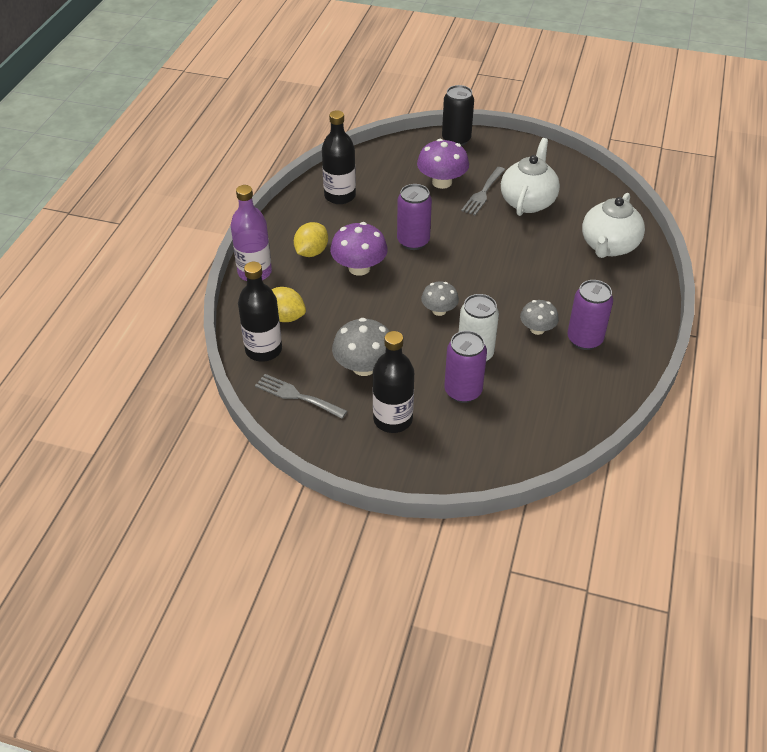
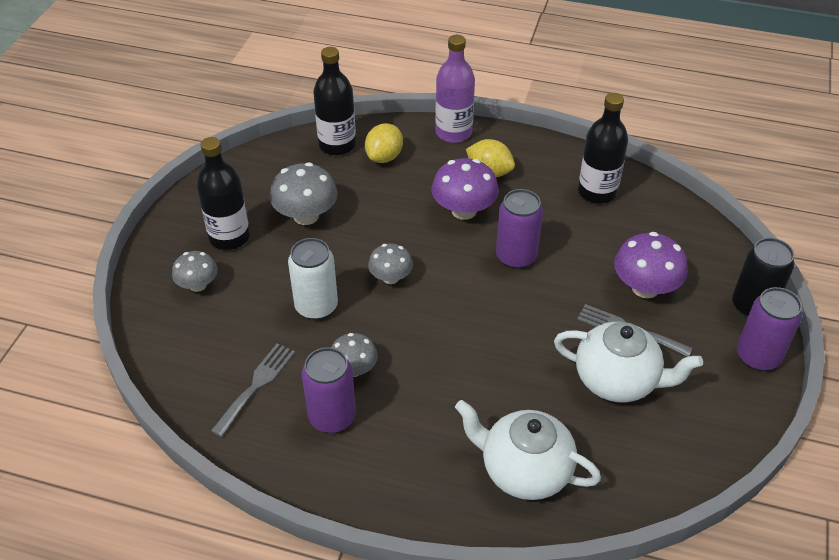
camera: 90 degrees right, 0 degrees up
(296, 396) = (272, 169): grey fork -> grey fork (256, 385)
(455, 436) = (198, 285): none -> grey mushroom
(463, 391) = (260, 293): purple can -> purple can (757, 357)

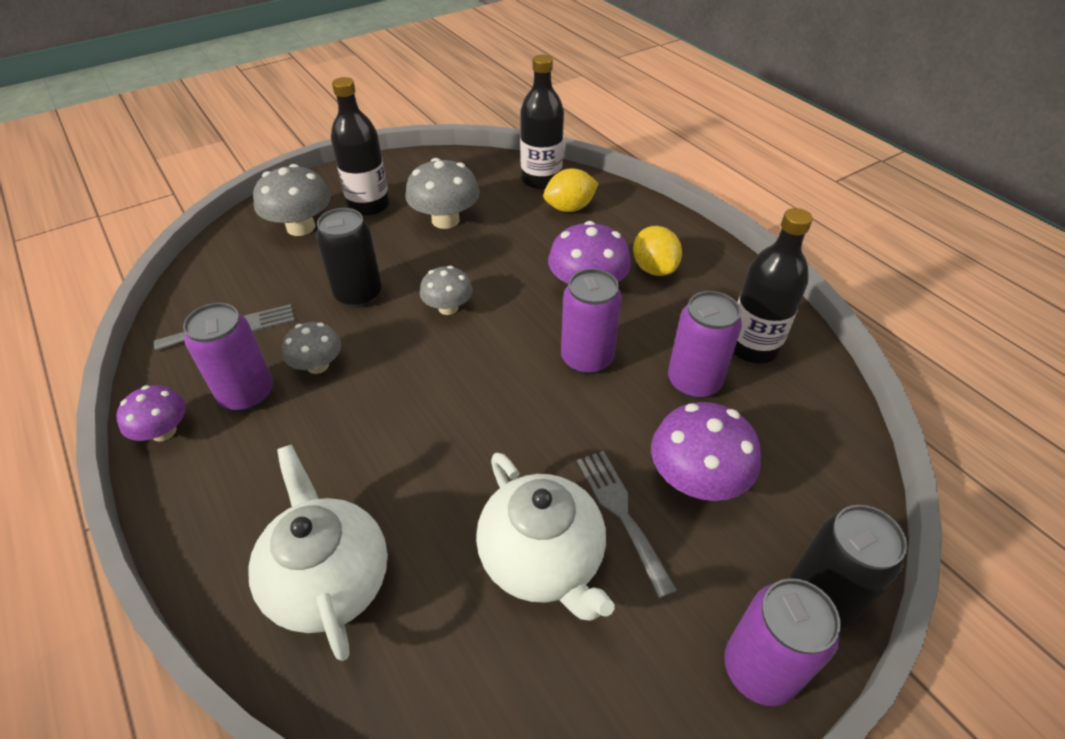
camera: 40 degrees right, 0 degrees up
(198, 285) = (301, 227): grey mushroom -> grey mushroom, size x1.59
(308, 476) = (163, 431): none -> purple mushroom
(316, 307) = (358, 295): white can -> black can
(453, 132) = (659, 218): purple bottle -> none
(588, 233) = (694, 382): none -> purple can

